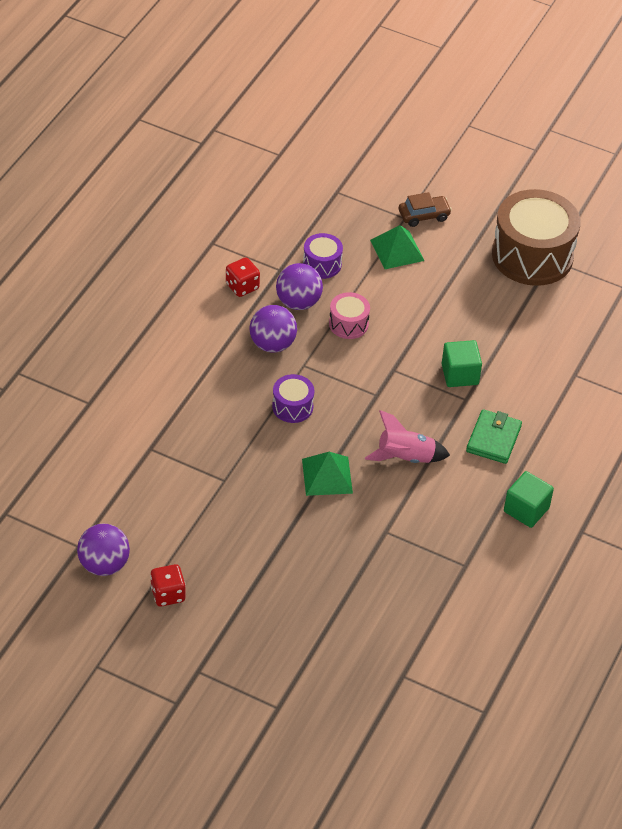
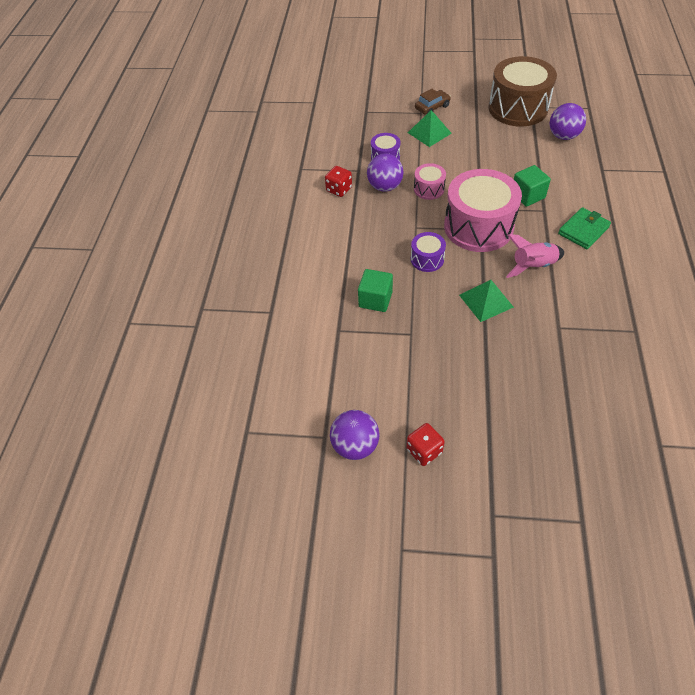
camera: 15 degrees left, 5 degrees up
(272, 344) = (384, 220): purple ball -> purple ball (563, 136)
(376, 391) = (478, 226): none -> pink drum
(493, 439) = (583, 230): green wallet -> green wallet turned 45 degrees clockwise
(526, 510) = (645, 272): green cube -> green cube (375, 299)

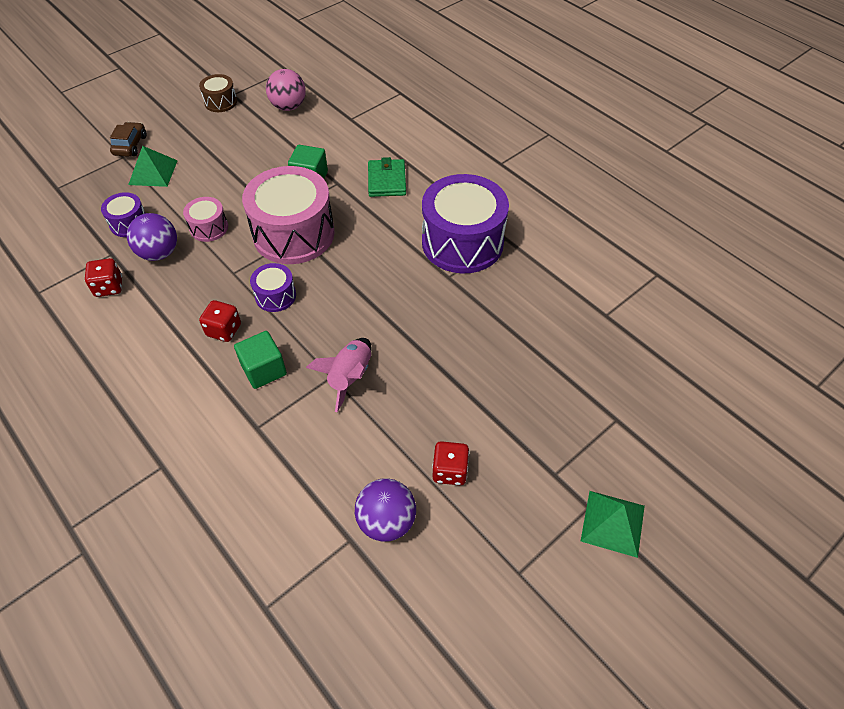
camera: 50 degrees left, 0 degrees up
(376, 259) = (224, 330): none -> red dice
(486, 301) = (367, 297): green pyramid -> green pyramid (612, 523)
(518, 108) = (221, 102): brown drum -> brown drum, size x0.47
(533, 266) = (376, 238): pink rocket -> pink rocket (350, 377)
(563, 136) = (288, 106): purple ball -> pink ball
(596, 311) = (462, 242): none -> purple drum

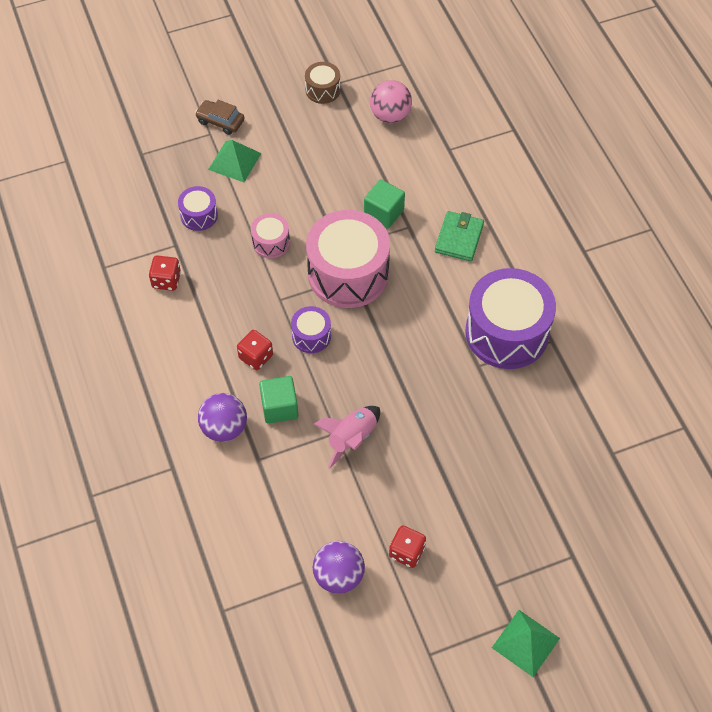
camera: 20 degrees right, 5 degrees up
(130, 145) = (220, 121): brown car -> brown car turned 90 degrees counterclockwise
(159, 253) = (219, 257): purple ball -> purple ball (224, 428)

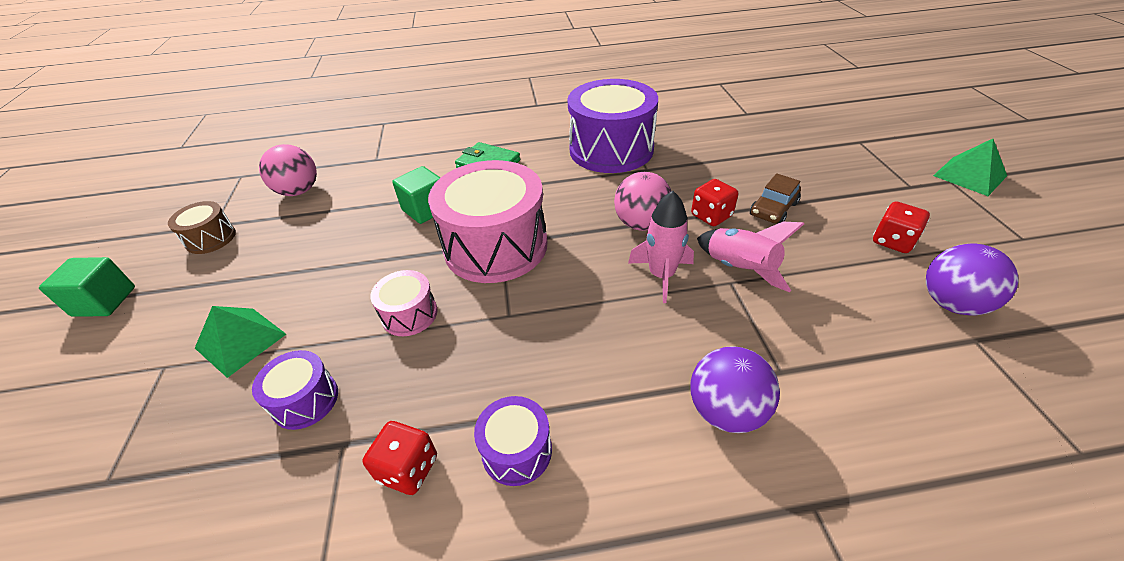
camera: 75 degrees left, 15 degrees down
(220, 121) = (153, 350): brown car -> brown car (773, 209)
(256, 357) = (599, 354): red dice -> red dice (711, 216)
(279, 407) = (689, 336): green cube -> green cube (104, 301)
(311, 336) = (578, 289): purple drum -> purple drum (517, 451)
(335, 387) = (661, 275): none -> pink rocket
(394, 368) = (641, 224): none -> pink ball

